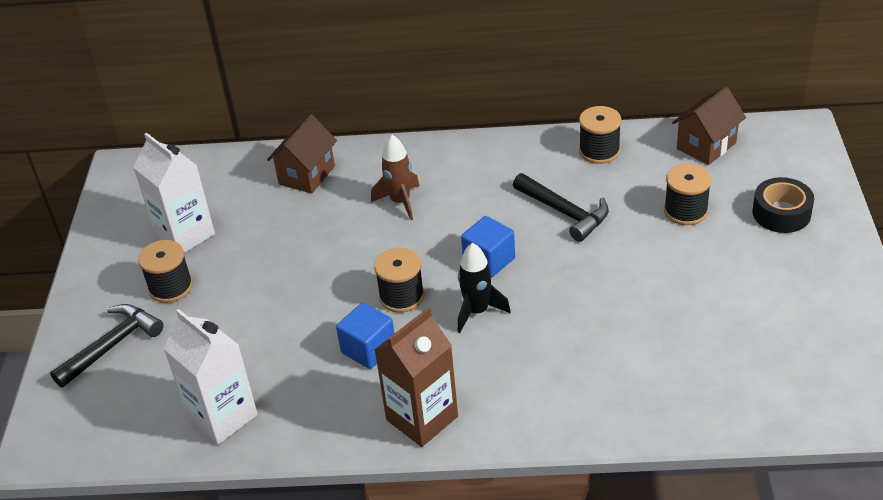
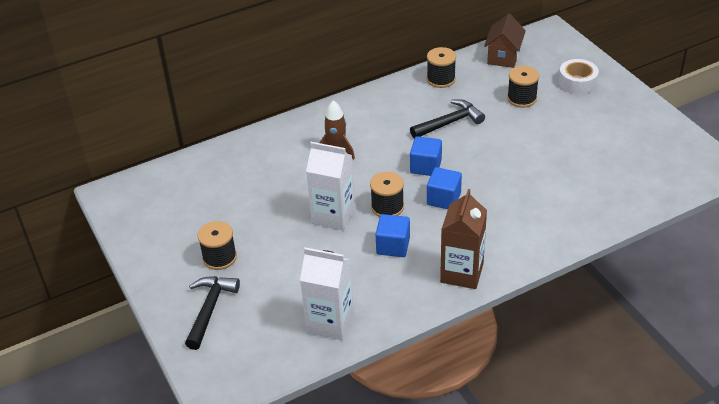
camera: 30 degrees left, 0 degrees up
(185, 235) = (199, 221): white carton -> white carton (333, 215)
(307, 175) = (256, 154): brown house -> none
(477, 311) = (443, 199): black rocket -> blue cube
(565, 212) = (449, 122): black hammer -> black hammer turned 45 degrees counterclockwise
(781, 213) = (577, 82): black tape -> white tape

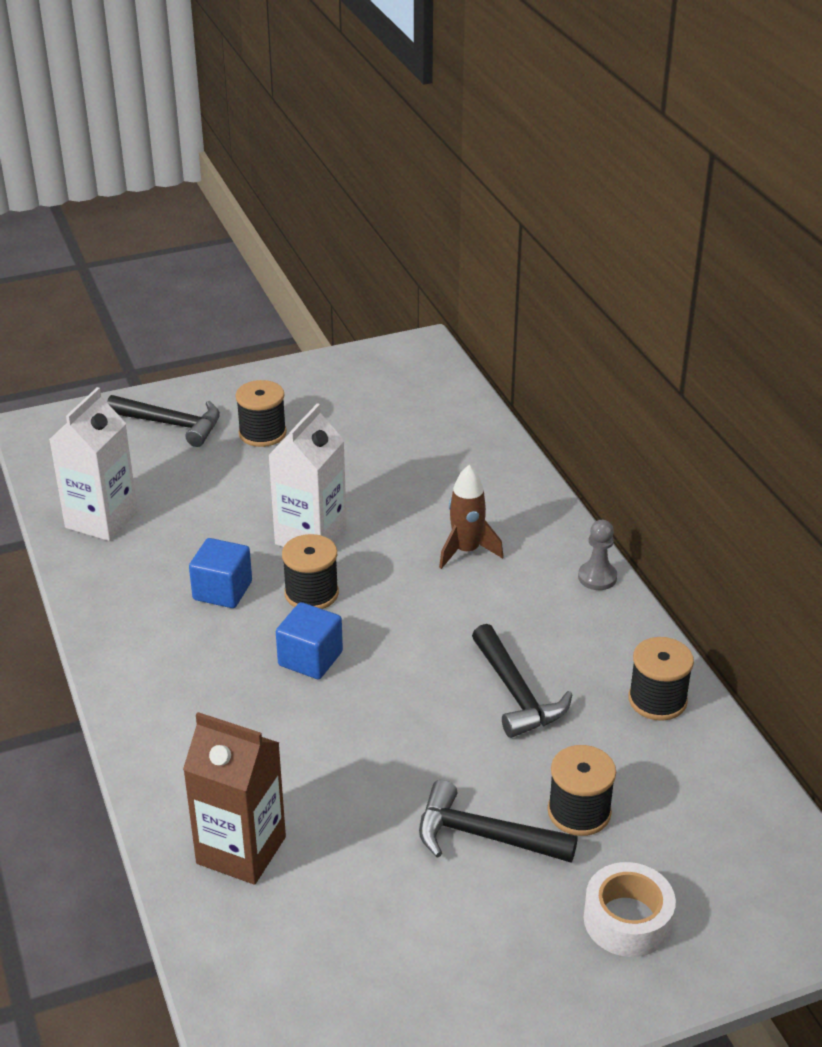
camera: 95 degrees right, 5 degrees down
(351, 102) = (597, 577): none -> grey pawn
(425, 166) = (399, 647): blue cube -> none
(462, 273) = (135, 656): brown carton -> brown carton (241, 850)
(503, 57) = (734, 809): brown house -> none
(547, 125) = (483, 836): none -> black hammer

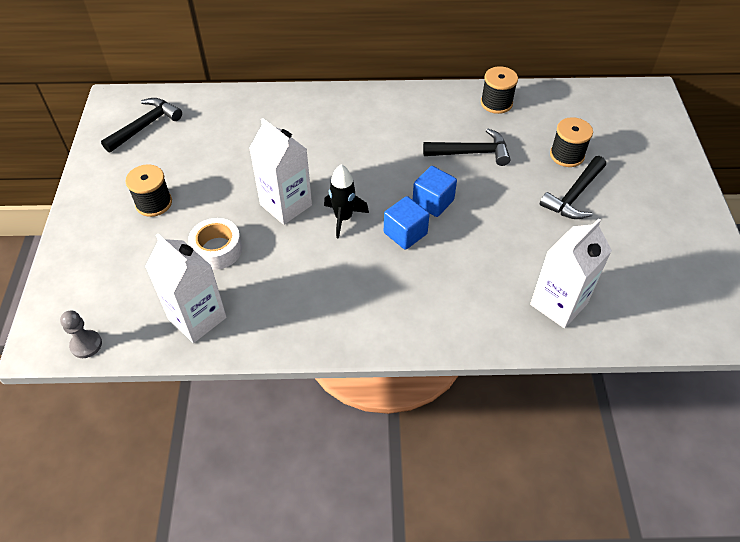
camera: 70 degrees left, 15 degrees up
(172, 424) = (105, 252): black hammer -> black hammer (145, 126)
(222, 591) = (317, 263): blue cube -> blue cube (433, 202)
(241, 850) = (558, 304): brown carton -> white carton
(311, 593) = (343, 218): black spool -> black rocket
(466, 551) = (340, 138): brown rocket -> none
(597, 577) = (391, 94): grey pawn -> grey pawn (86, 345)
(627, 920) = (641, 160): white tape -> white tape (217, 249)

